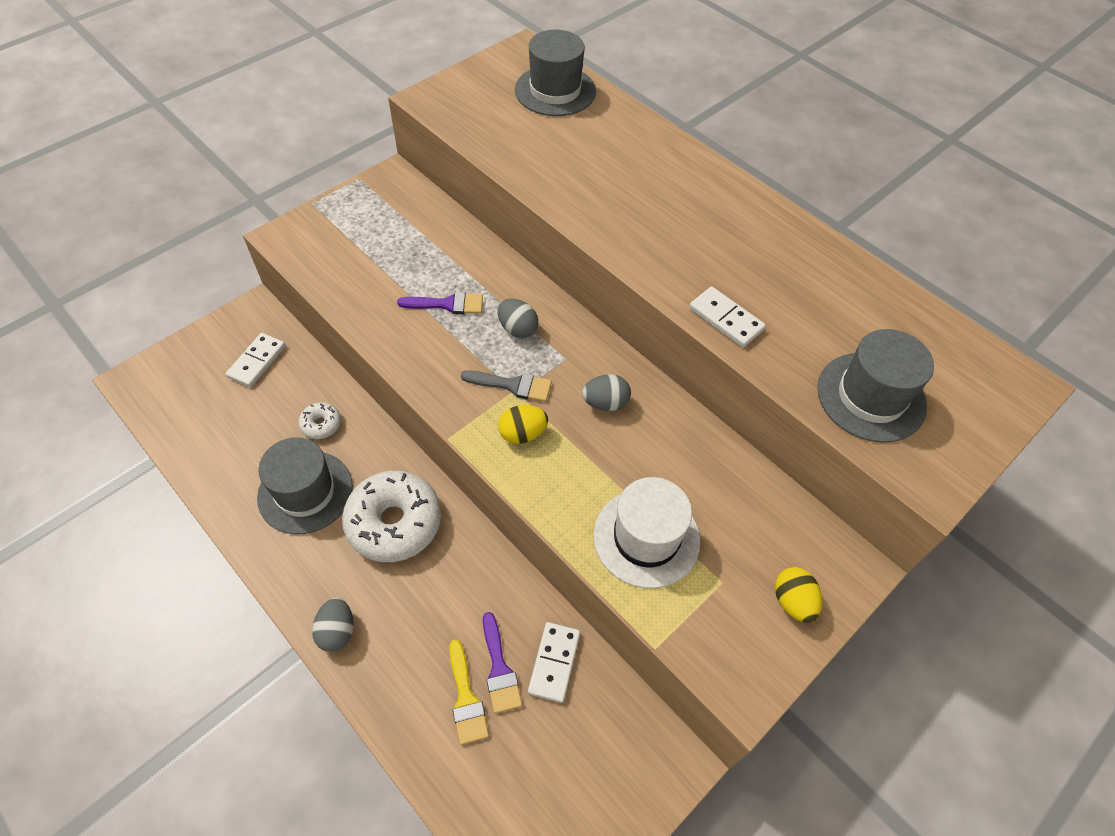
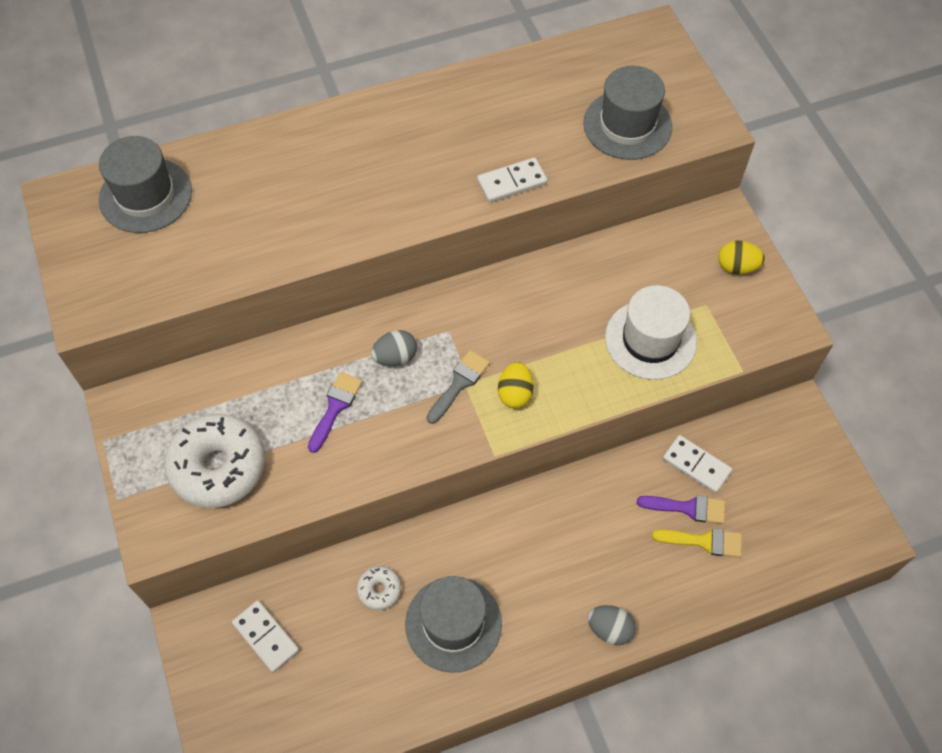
camera: 65 degrees left, 5 degrees up
(394, 523) = (519, 551): white donut -> white donut (218, 467)
(605, 403) = (510, 318): grey egg -> none

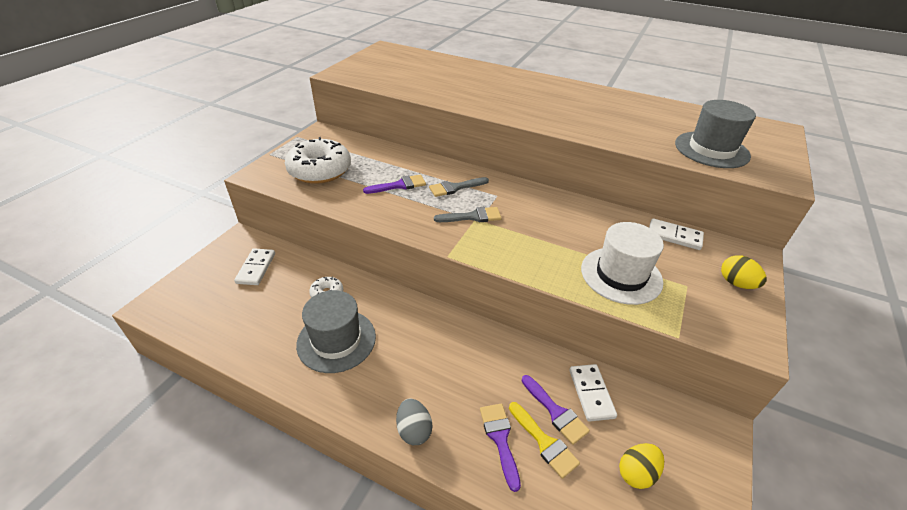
camera: 45 degrees right, 20 degrees down
(145, 195) = (416, 60): grey hat -> none
(395, 357) = (455, 188): grey egg -> grey brush
(512, 182) = (600, 133): white domino -> white domino (674, 236)
(515, 393) = (497, 240): yellow egg -> yellow egg (636, 473)
(673, 571) = (500, 439): none -> purple brush

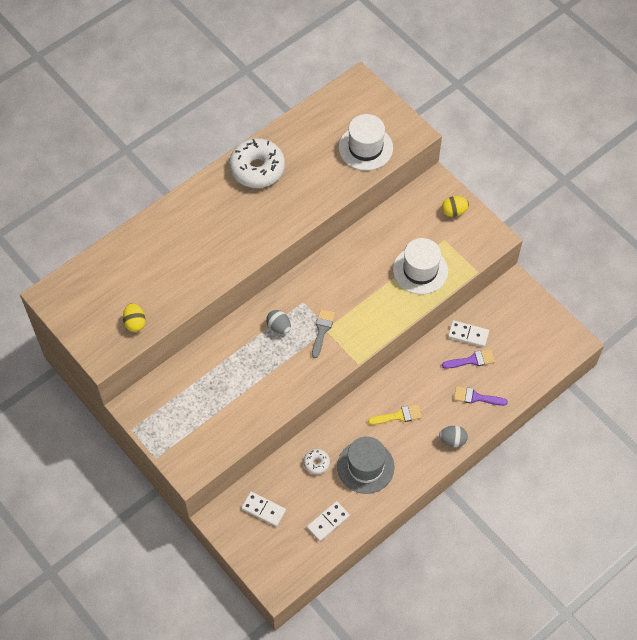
camera: 65 degrees left, 20 degrees up
(320, 170) = (205, 421): white donut -> white donut (257, 168)
(399, 185) = (257, 366): purple brush -> none
(455, 188) = (279, 327): grey brush -> grey egg
(544, 442) = (487, 376): yellow brush -> yellow brush (398, 416)
(636, 473) = (521, 340): yellow egg -> yellow egg (135, 323)
(674, 236) = (399, 214): white domino -> white domino (328, 522)
(711, 149) = (365, 148): grey hat -> white hat

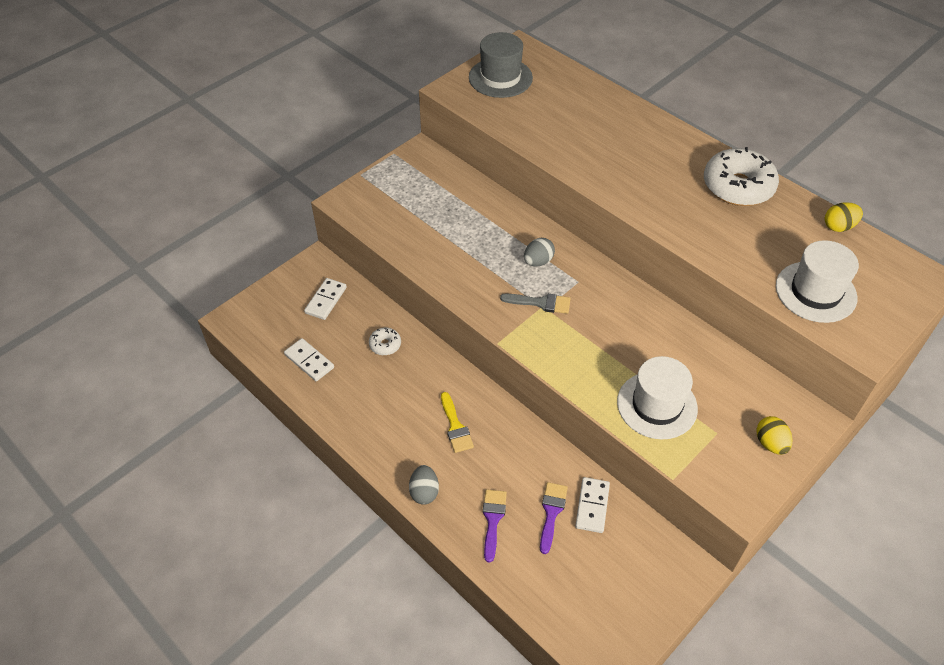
camera: 85 degrees right, 10 degrees down
(135, 323) = (497, 108): yellow egg -> yellow egg (838, 227)
(365, 467) = (382, 394): grey hat -> grey hat (500, 78)
(472, 360) = (551, 512): purple brush -> purple brush turned 150 degrees counterclockwise

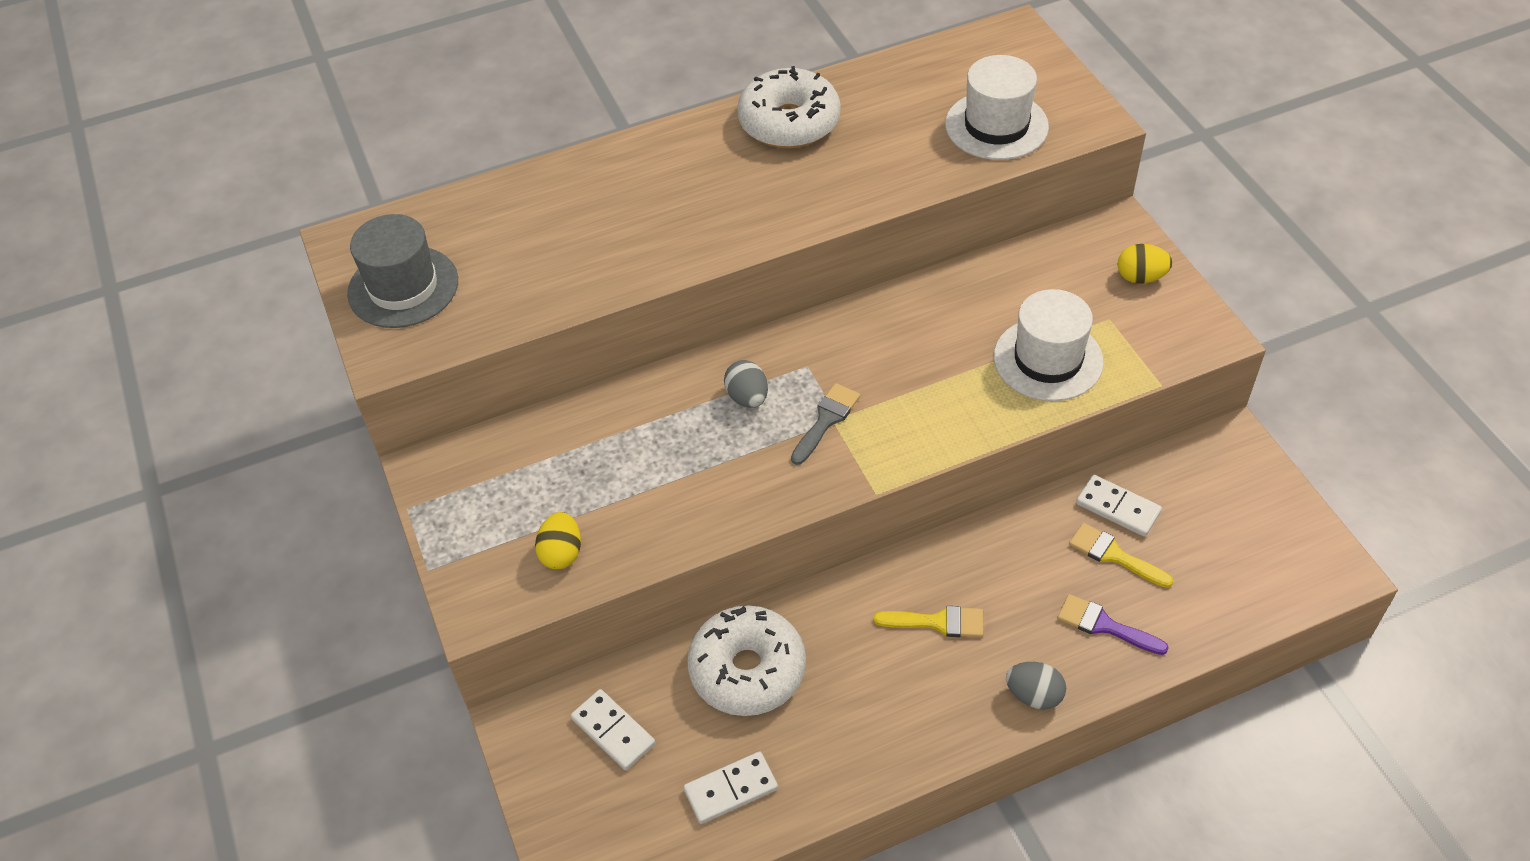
camera: 65 degrees left, 0 degrees up
(385, 345) = (747, 670): white donut -> white donut, size x2.17
(551, 512) = (1113, 555): purple brush -> yellow brush
(838, 227) = (904, 65): yellow egg -> yellow egg (561, 553)

